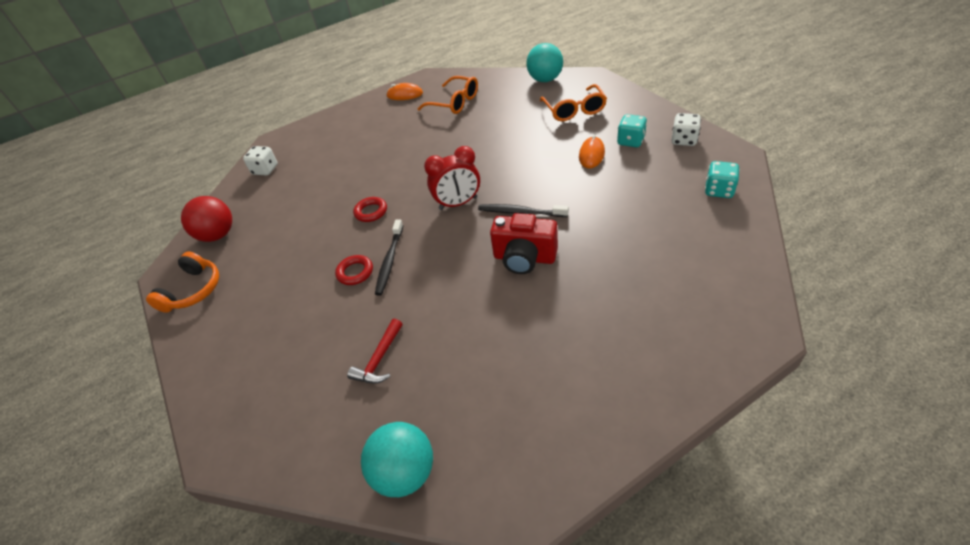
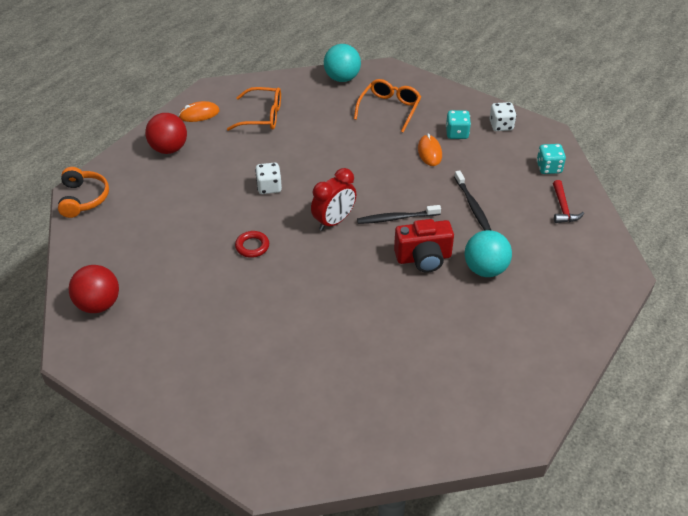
camera: 30 degrees left, 0 degrees up
(193, 290) = (119, 362): orange headphones -> orange headphones (83, 198)
(265, 170) = (96, 225): white dice -> white dice (269, 187)
(355, 272) = (278, 305): red ring -> none
(362, 118) = (169, 149): none -> red ball
(379, 359) = (352, 370): red hammer -> red hammer (563, 208)
(389, 261) = (304, 288): black toothbrush -> black toothbrush (472, 206)
(405, 472) = (428, 441): turquoise ball -> turquoise ball (485, 269)
(574, 110) = (389, 109): orange glasses -> orange glasses turned 120 degrees counterclockwise

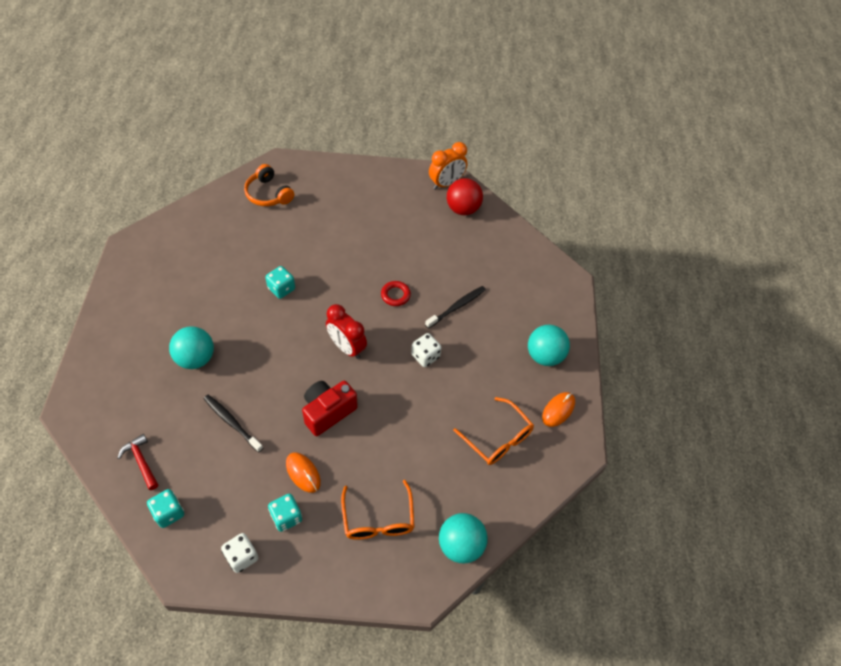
camera: 145 degrees right, 10 degrees up
(83, 198) = (559, 277): orange headphones -> orange headphones (268, 194)
(84, 344) = (446, 183): none -> orange clock
(169, 149) = (544, 355): red ball -> turquoise ball
(262, 116) = (498, 438): orange glasses -> orange glasses turned 105 degrees counterclockwise
(334, 221) = (347, 347): red clock -> red clock turned 60 degrees counterclockwise
(363, 301) = (281, 289): none -> turquoise dice
(396, 218) = (295, 375): black toothbrush -> black toothbrush (457, 307)
(423, 258) = (252, 346): red camera -> red camera (328, 412)

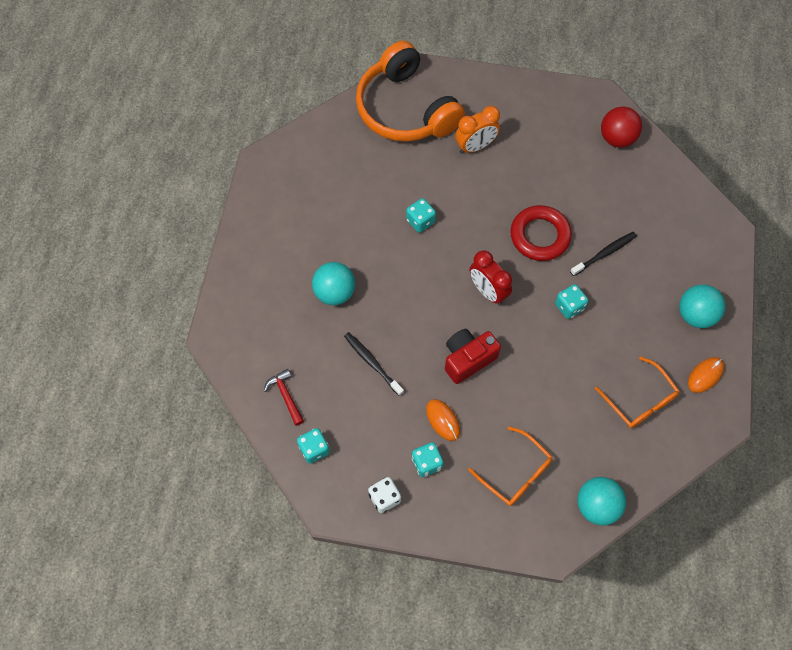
camera: 10 degrees right, 10 degrees up
(268, 194) = (405, 109): orange headphones -> orange headphones, size x2.02
(378, 519) = (516, 473): orange glasses -> orange glasses turned 45 degrees counterclockwise
(395, 295) = (540, 236): red ring -> red ring, size x1.93
(425, 356) = (569, 306): white dice -> turquoise dice
(446, 183) = (599, 106): orange clock -> orange clock (475, 146)

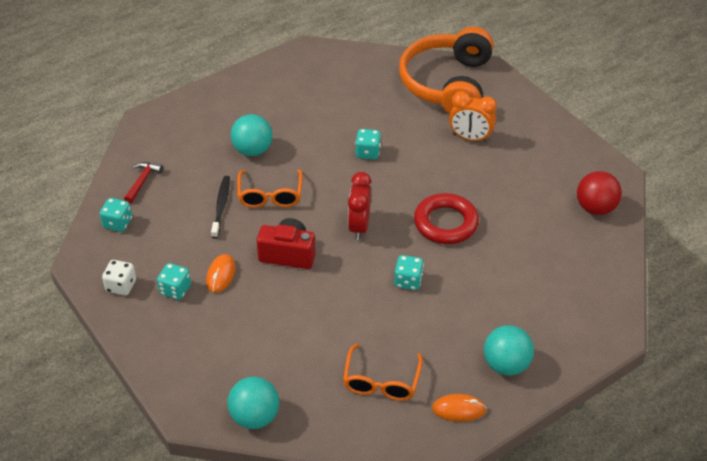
camera: 45 degrees right, 20 degrees down
(516, 473) = (226, 347): orange glasses -> orange glasses (270, 196)
(605, 253) = (483, 270): black toothbrush -> none

